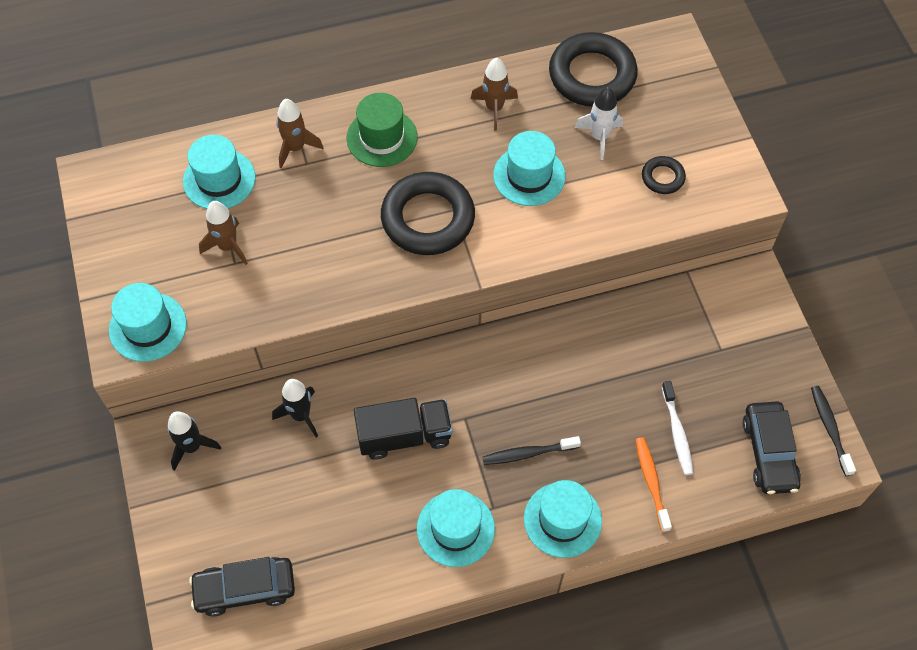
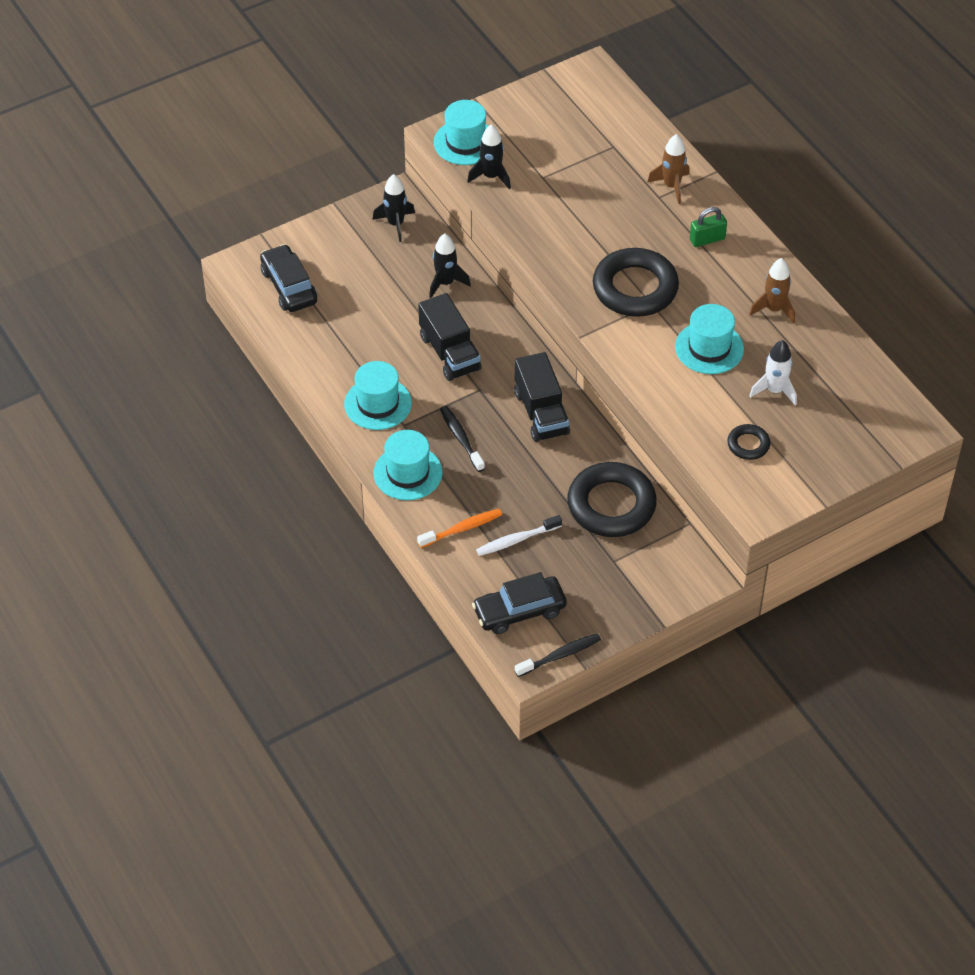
camera: 75 degrees right, 10 degrees down
(212, 313) = (491, 176): none -> black rocket
(219, 179) = (619, 147): turquoise hat -> none
(228, 246) = (556, 169): brown rocket -> none
(382, 137) = (707, 239): green hat -> green padlock
(514, 366) = (541, 413): none -> black truck
(592, 75) = (845, 373): black ring -> black ring (611, 505)

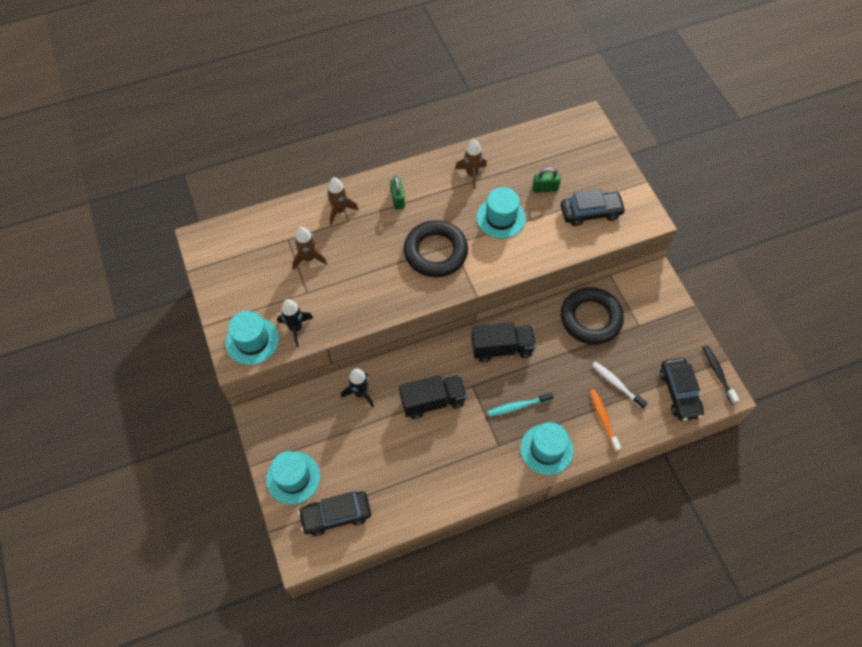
camera: 80 degrees left, 10 degrees up
(378, 404) = (475, 461): turquoise hat -> turquoise hat (293, 478)
(395, 224) = (288, 421): black rocket -> none
(461, 438) = (518, 406): black toothbrush -> turquoise toothbrush
(516, 540) = (616, 384): white toothbrush -> white toothbrush turned 150 degrees clockwise
(591, 170) = (308, 258): none -> brown rocket
(748, 444) = (590, 213): black ring -> black car
(774, 390) = (545, 188): white rocket -> green padlock

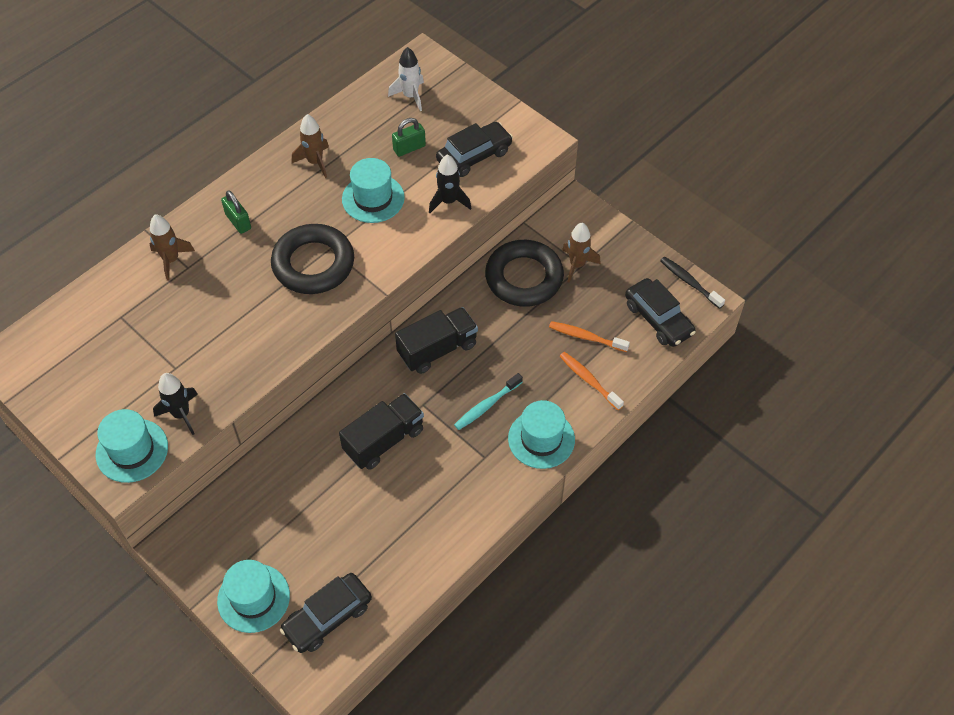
camera: 25 degrees left, 5 degrees down
(308, 258) = (158, 328): brown rocket -> brown rocket (577, 265)
(360, 393) = (291, 467): black rocket -> black rocket (448, 201)
(564, 148) = (410, 96): none -> white rocket
(616, 384) = (586, 337): white toothbrush -> orange toothbrush

